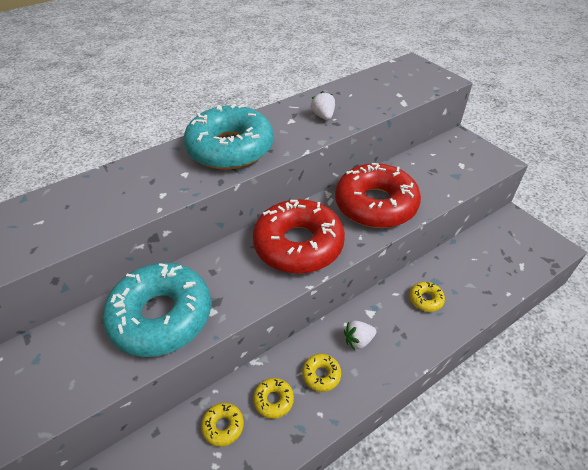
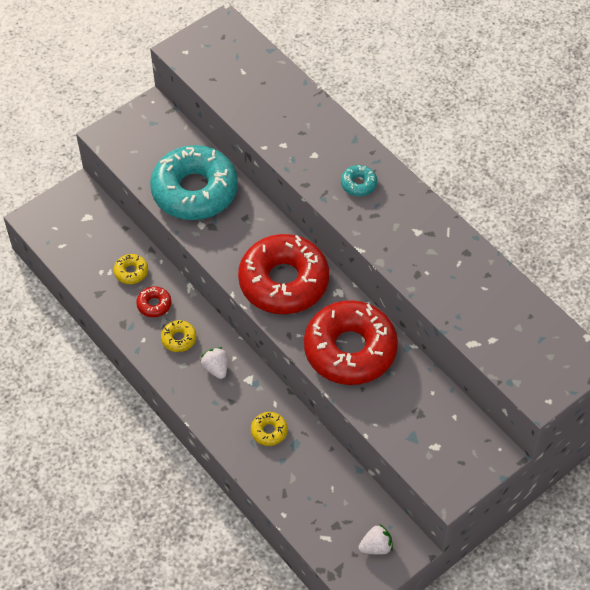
camera: 85 degrees right, 10 degrees up
(230, 148) = (358, 184): turquoise donut -> turquoise donut, size x0.40
(273, 400) = (154, 304): yellow donut -> red donut
(323, 116) = (430, 261): white strawberry -> white strawberry (376, 547)

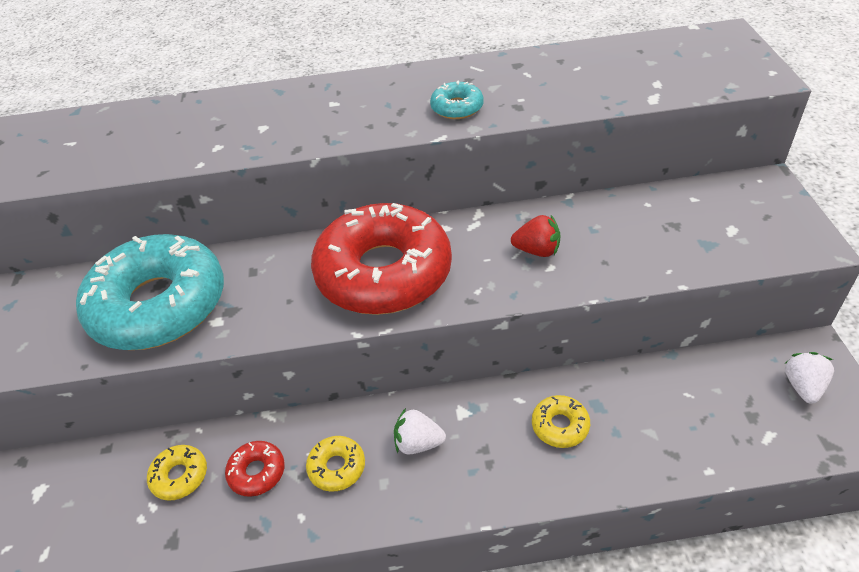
camera: 55 degrees left, 10 degrees down
(350, 350) = (537, 250): red donut -> red strawberry
(358, 184) = (343, 108): turquoise donut -> turquoise donut (457, 107)

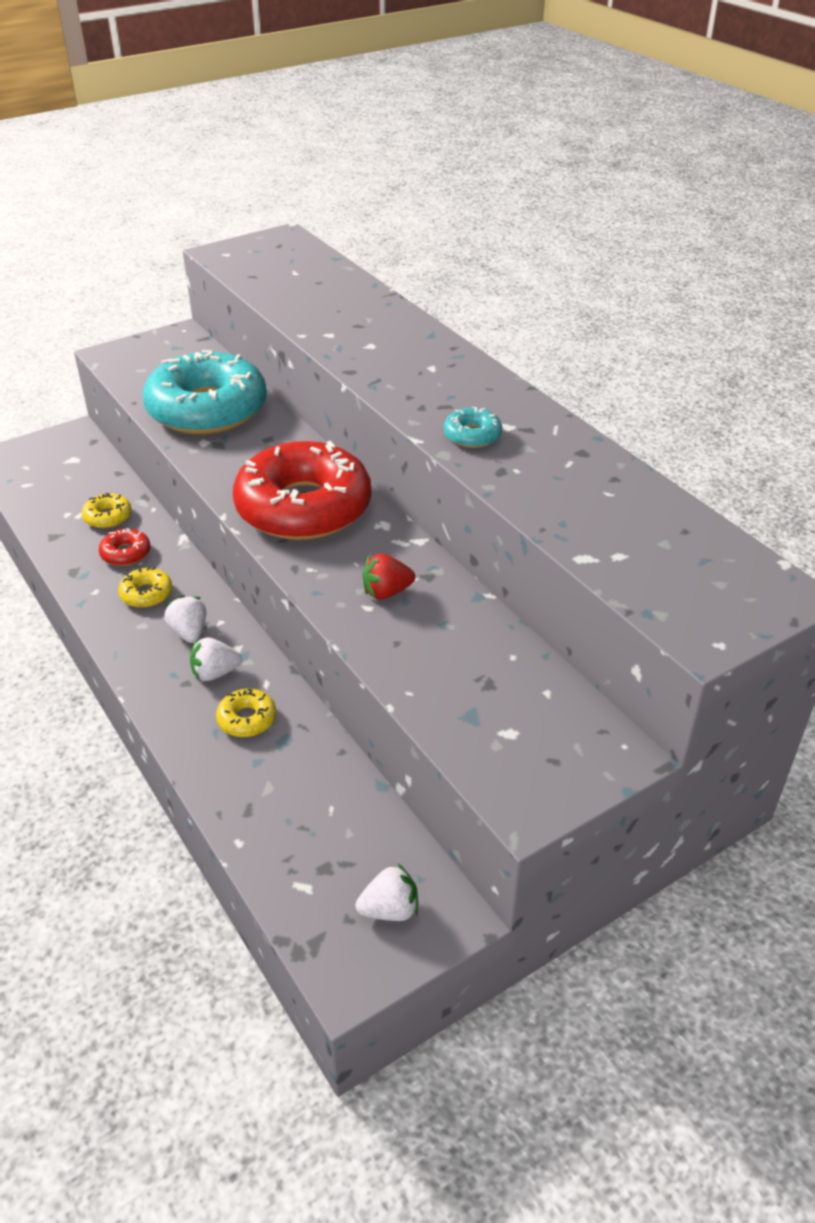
camera: 60 degrees right, 5 degrees down
(487, 435) = (215, 673): none -> white strawberry
(537, 250) = (386, 592): red strawberry -> red strawberry turned 90 degrees clockwise

